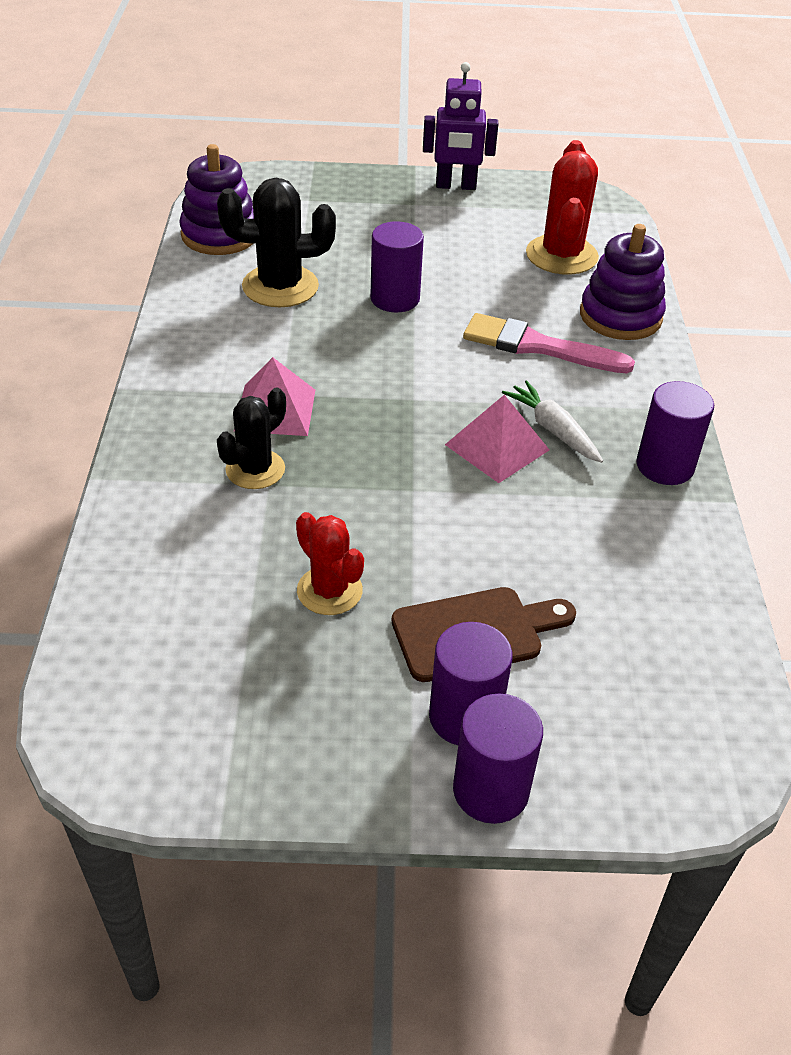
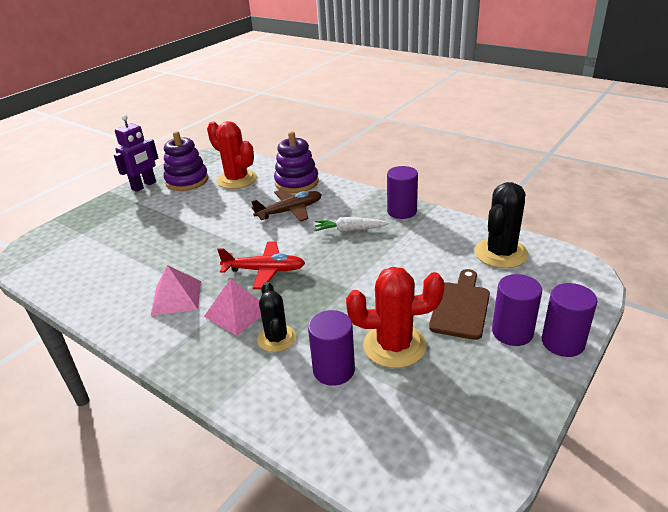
camera: 50 degrees left, 10 degrees down
(220, 235) = (61, 276): purple stacking toy -> purple stacking toy (187, 181)
(280, 286) = (139, 271): black cactus -> black cactus (501, 253)
(329, 591) = (394, 346): red cactus -> red cactus, size x1.56
(378, 391) = (264, 270): none -> red plane
(395, 299) = (202, 237): purple cylinder -> purple cylinder (334, 370)
(497, 447) = (344, 250): pink pyramid -> pink pyramid (176, 298)
(537, 346) = (290, 211): pink brush -> brown plane

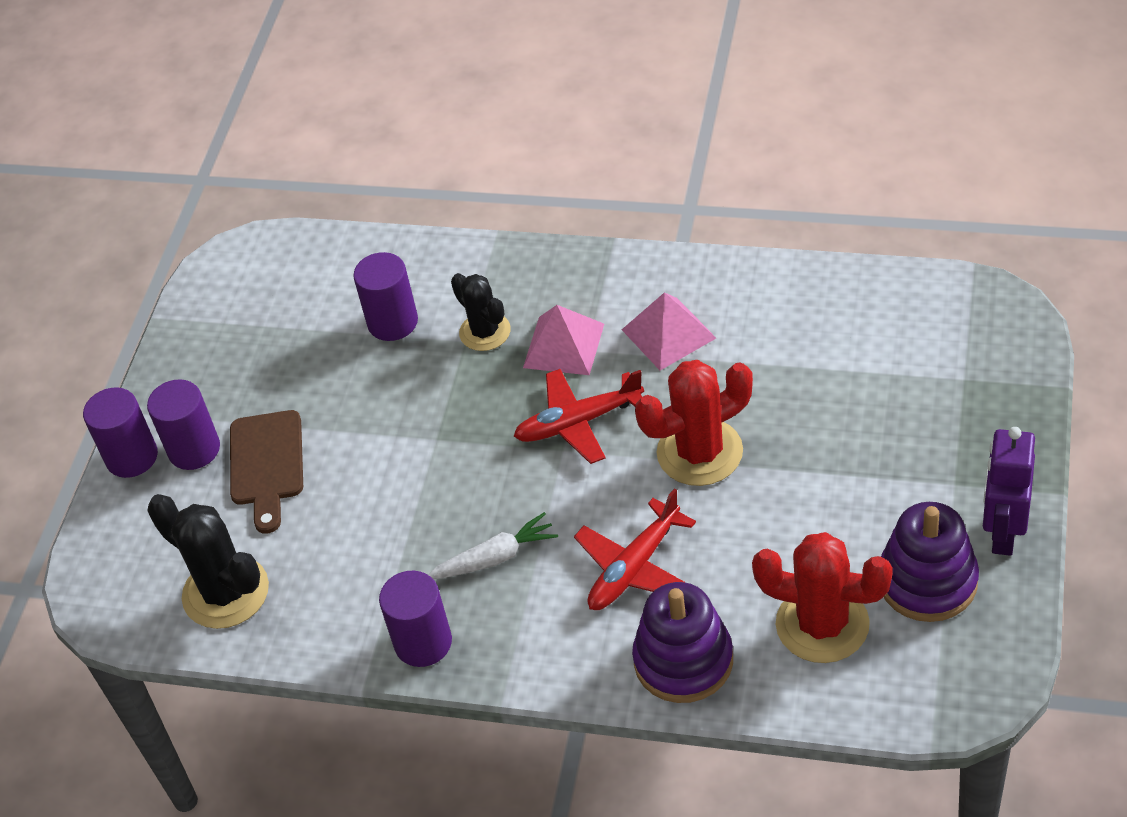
camera: 160 degrees right, 15 degrees up
(290, 211) = (634, 567): brown plane -> red plane
(394, 346) = (335, 377): red cactus -> red cactus (699, 452)
(501, 253) = (226, 592): black cactus -> black cactus turned 60 degrees counterclockwise

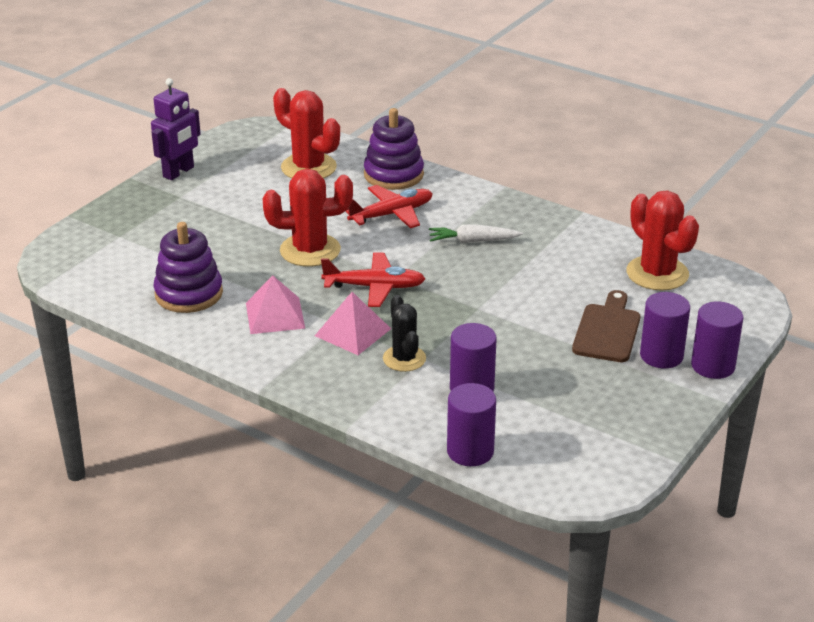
camera: 165 degrees left, 15 degrees down
(226, 592) = (657, 273): black cactus -> red cactus
(423, 642) = (537, 219): purple cylinder -> purple cylinder (470, 451)
(927, 581) = (238, 167): purple stacking toy -> purple stacking toy (189, 294)

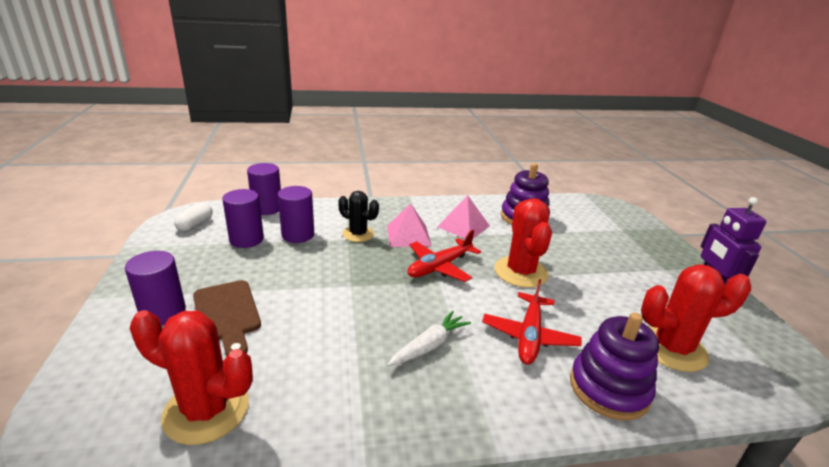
camera: 135 degrees right, 5 degrees down
(310, 250) = (520, 272): red cactus -> red cactus turned 45 degrees counterclockwise
(580, 462) = (195, 224): none -> white capsule
(713, 366) = (106, 324): purple cylinder -> purple cylinder (246, 239)

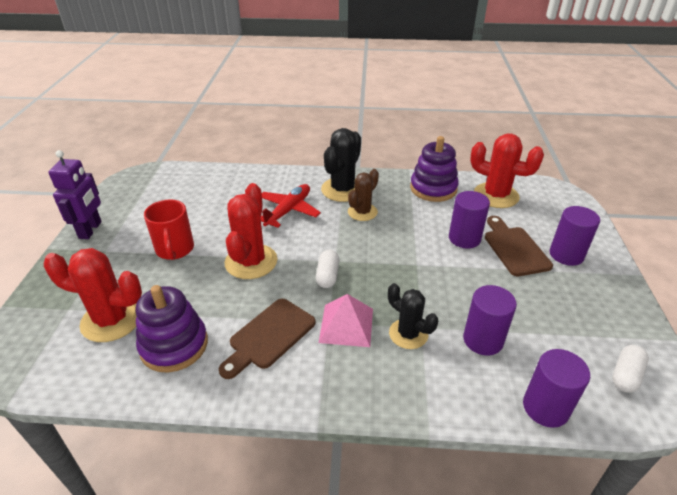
camera: 165 degrees left, 10 degrees up
(246, 239) = (542, 338): purple cylinder -> purple cylinder (464, 238)
(429, 346) = (362, 212): white carrot -> brown cactus
(439, 267) = (327, 276): red plane -> white capsule
(463, 226) = (269, 336): pink pyramid -> brown cutting board
(475, 387) = (343, 189): none -> black cactus
(604, 276) = (175, 250): none -> red mug
(609, 388) = (264, 181): purple stacking toy -> purple stacking toy (433, 188)
(672, 348) = (197, 194): red cactus -> red cactus (112, 320)

